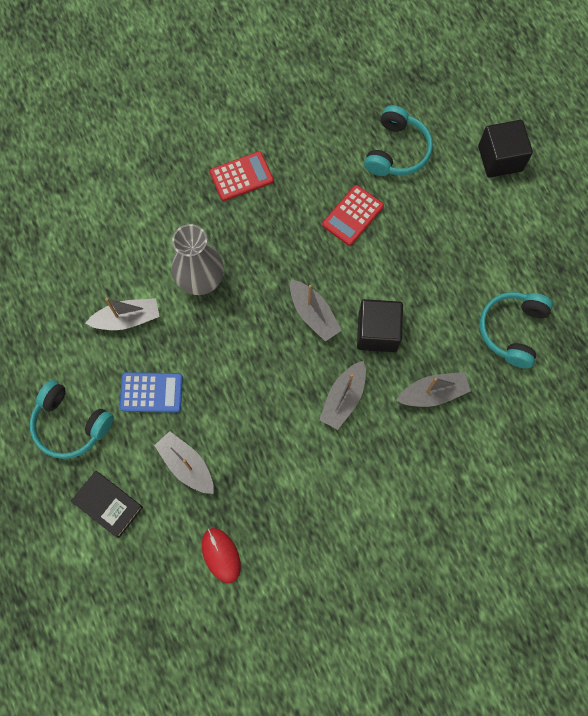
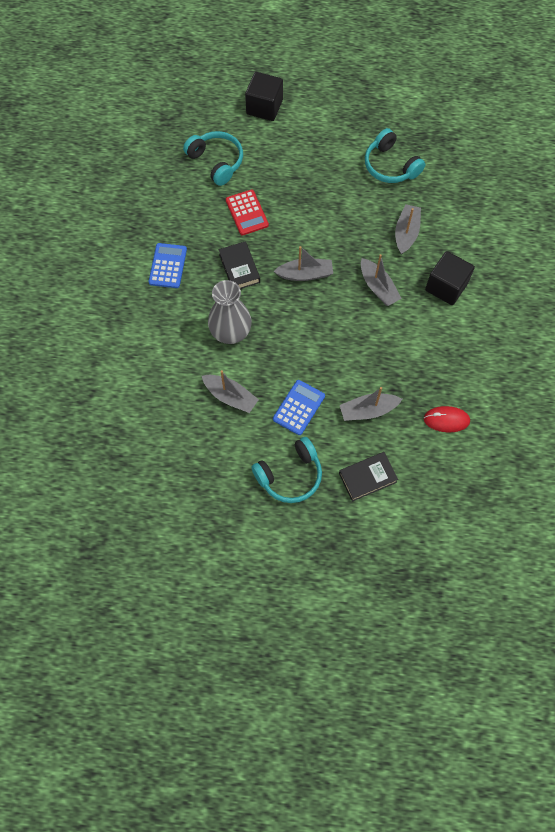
camera: 60 degrees left, 5 degrees down
(127, 319) = (230, 396): grey boat -> grey boat turned 105 degrees clockwise
(241, 176) = (168, 266): red calculator -> blue calculator
(280, 245) = (239, 268): none -> black book
(377, 332) = (343, 242): black cube -> black cube (446, 286)

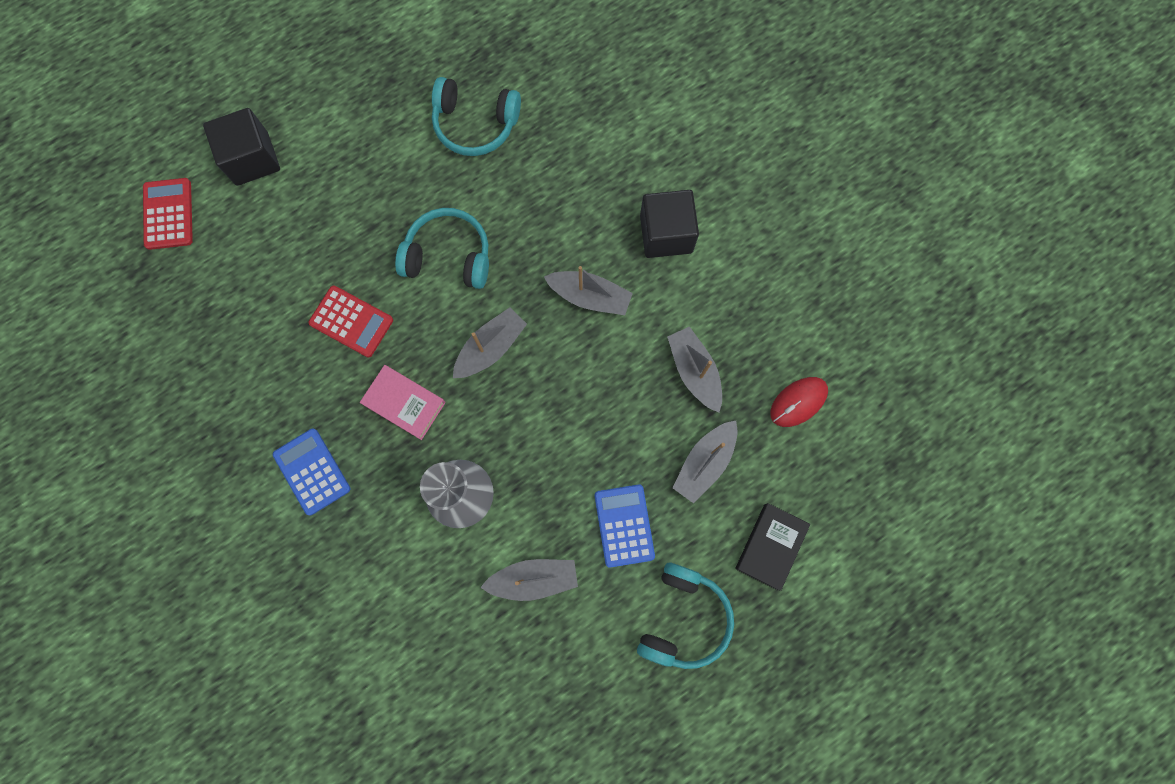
camera: 40 degrees left, 10 degrees up
(203, 104) = (168, 214): none -> red calculator
(216, 162) = (254, 281): turquoise headphones -> turquoise headphones (448, 256)
(239, 268) = (404, 403): black book -> pink book
(406, 233) = (565, 200): grey boat -> grey boat (694, 371)

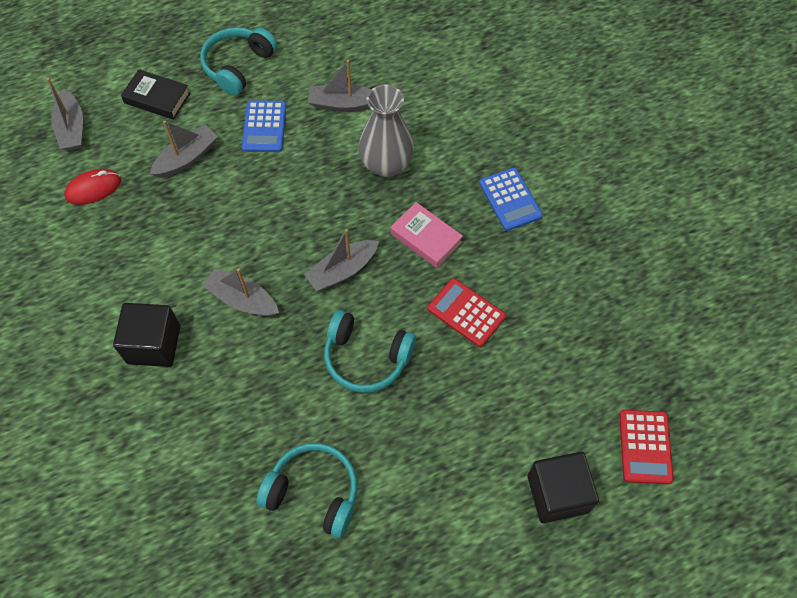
camera: 170 degrees left, 15 degrees down
(694, 371) = (170, 224): grey boat -> grey boat (72, 128)
(770, 546) = (157, 98): black book -> black book turned 75 degrees clockwise

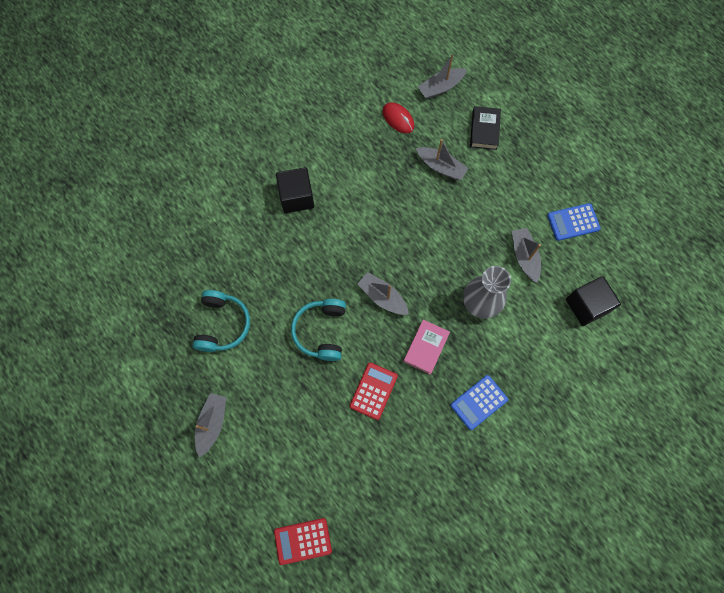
camera: 75 degrees right, 10 degrees up
(238, 66) = (532, 173): turquoise headphones -> none
(242, 299) = (342, 239): grey boat -> grey boat (212, 424)
(264, 127) = (484, 208): blue calculator -> blue calculator (573, 222)
(557, 494) = (255, 483): black cube -> black cube (586, 306)

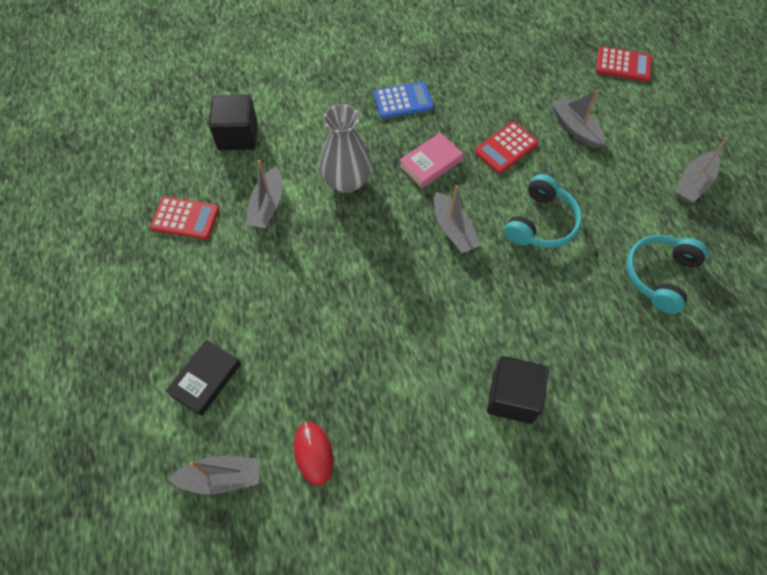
camera: 155 degrees left, 10 degrees down
(441, 167) = (296, 353): grey boat -> grey boat (575, 127)
(573, 222) = (185, 218): blue calculator -> red calculator

